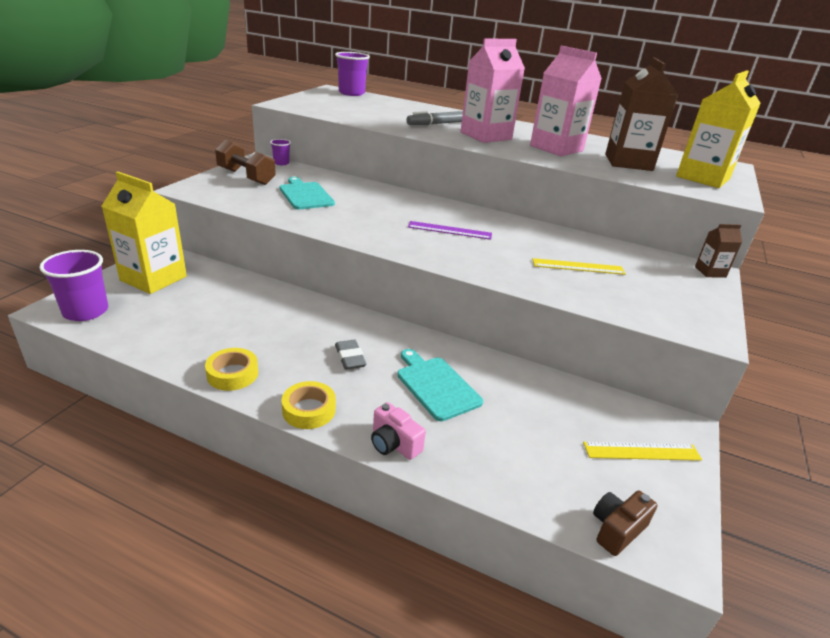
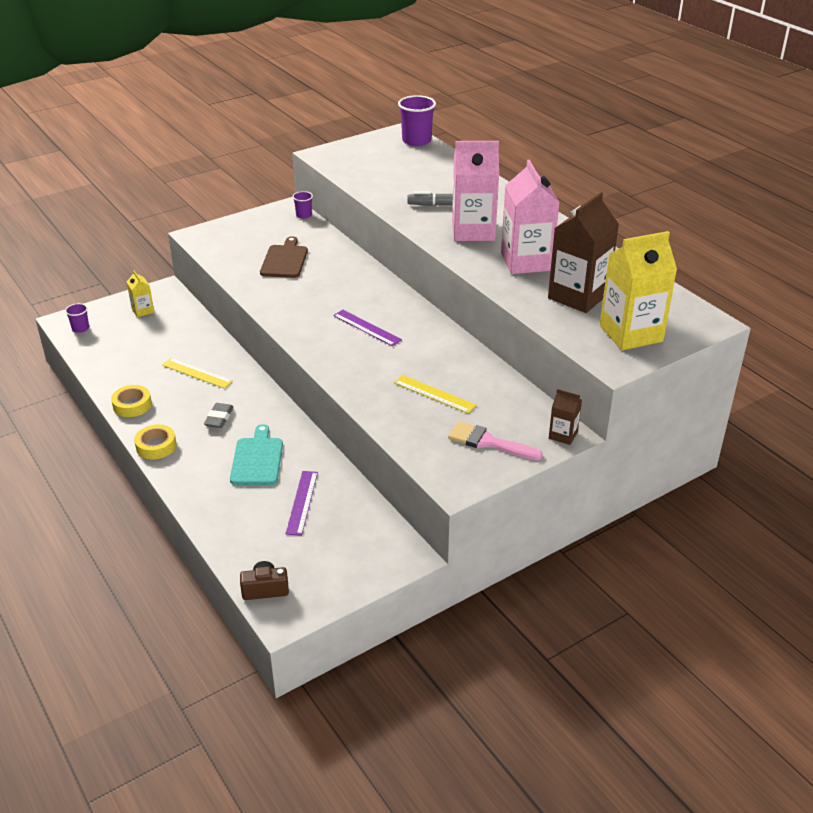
camera: 35 degrees right, 5 degrees up
(86, 311) = (80, 328): purple cup -> purple cup, size x0.53
(153, 278) = (143, 310): yellow carton -> yellow carton, size x0.48
(246, 177) = (256, 228): brown dumbbell -> none
(305, 195) = (285, 260): turquoise cutting board -> brown cutting board
(394, 444) = (186, 486): pink camera -> none
(530, 413) = (302, 502): none -> purple ruler
(641, 451) = (349, 557): yellow ruler -> yellow ruler (197, 373)
(674, 292) = (488, 442): none -> pink brush

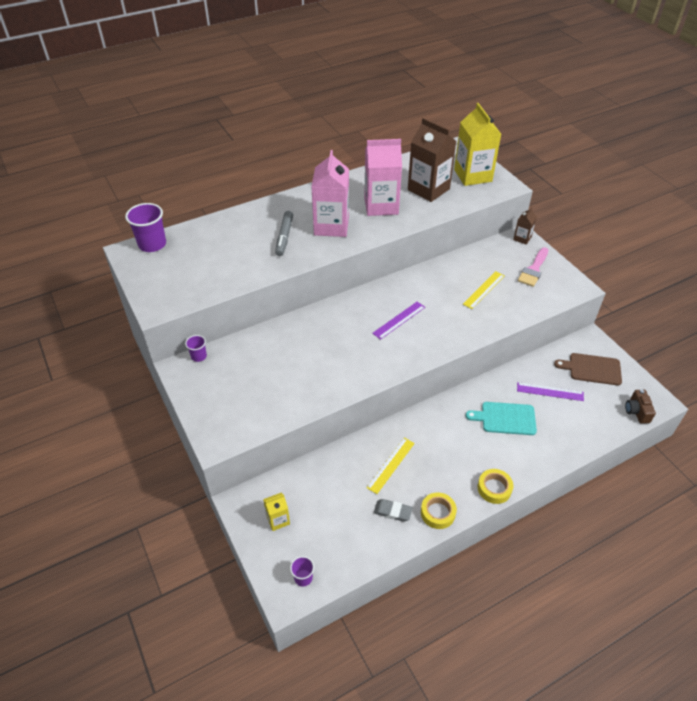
camera: 85 degrees left, 10 degrees up
(219, 418) = (455, 445): grey eraser -> grey eraser (392, 512)
(285, 260) = (283, 370): brown cutting board -> brown cutting board (592, 369)

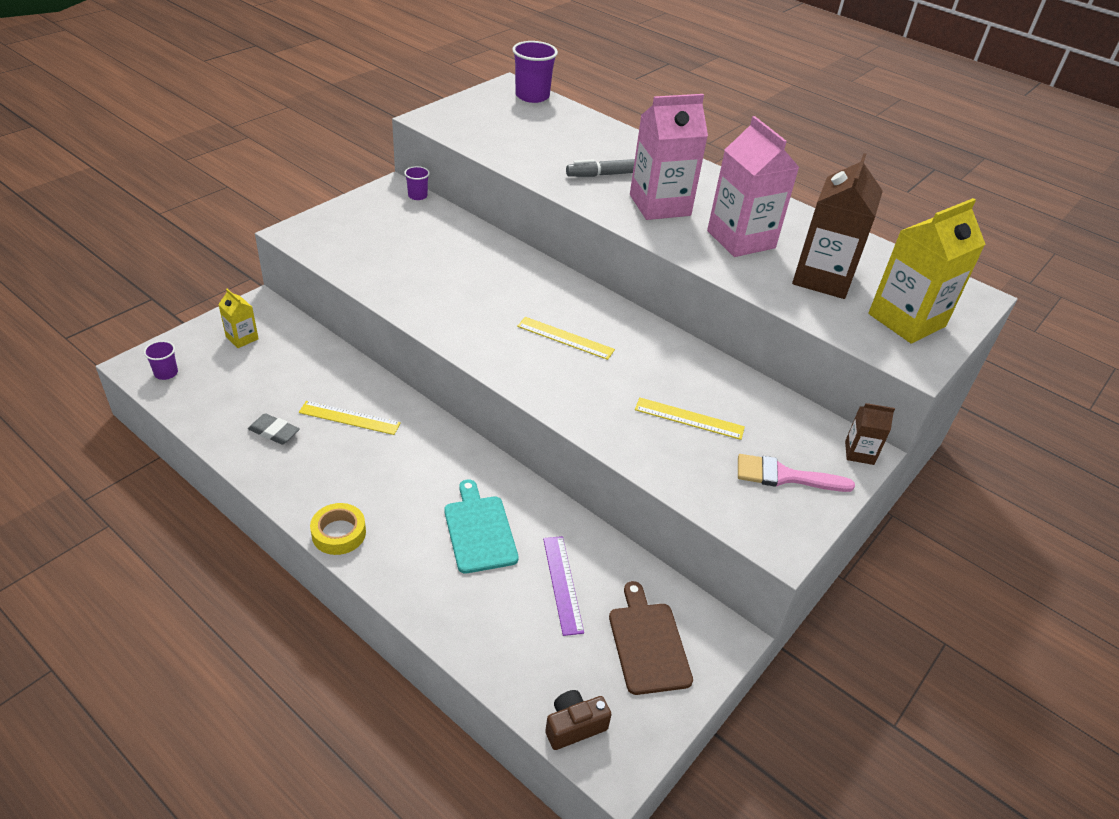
camera: 65 degrees right, 5 degrees down
(392, 512) = (274, 432): grey eraser -> grey eraser turned 60 degrees counterclockwise
(399, 320) = (565, 338): purple ruler -> yellow ruler
(438, 513) = (281, 477): yellow tape -> none

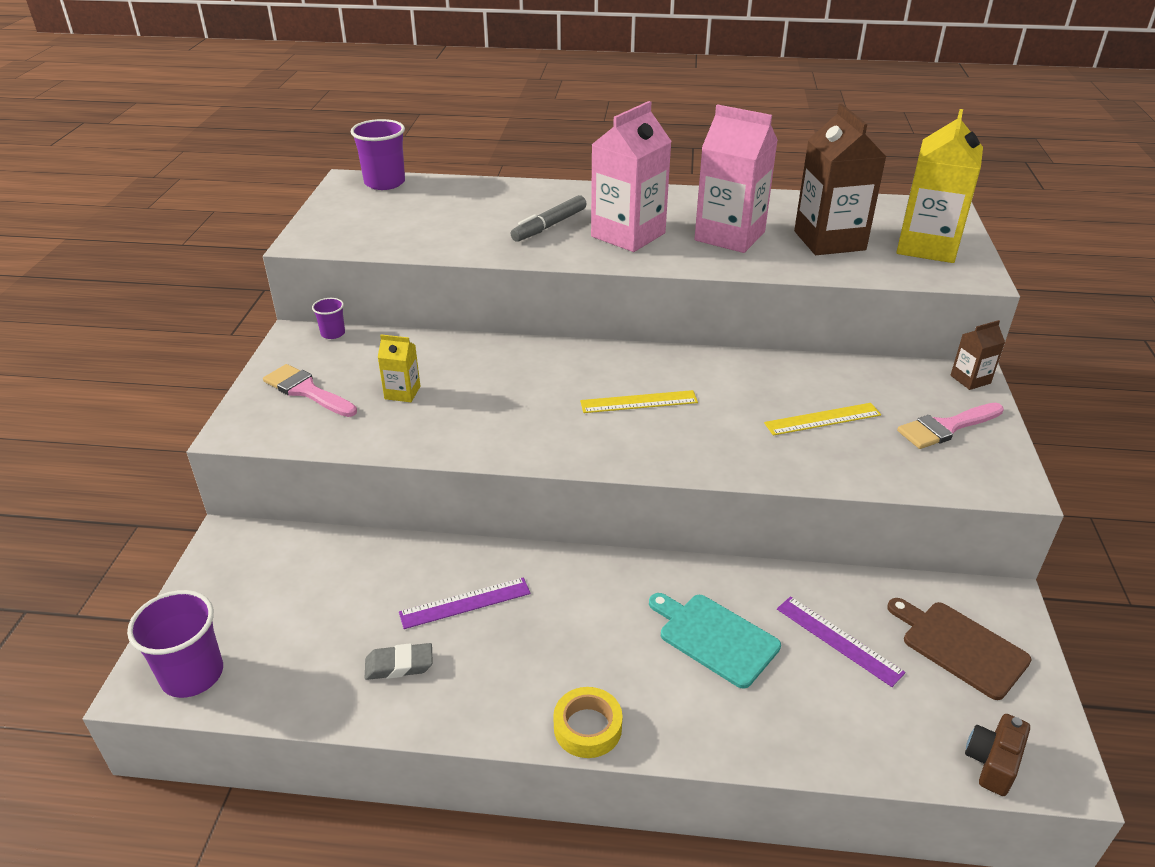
camera: 30 degrees left, 5 degrees down
(166, 373) = (192, 674): purple cup -> purple cup, size x1.89
(242, 338) = (246, 585): yellow carton -> yellow carton (402, 392)
(349, 418) = (465, 603): yellow ruler -> purple ruler
(360, 227) = (306, 391): none -> pink brush

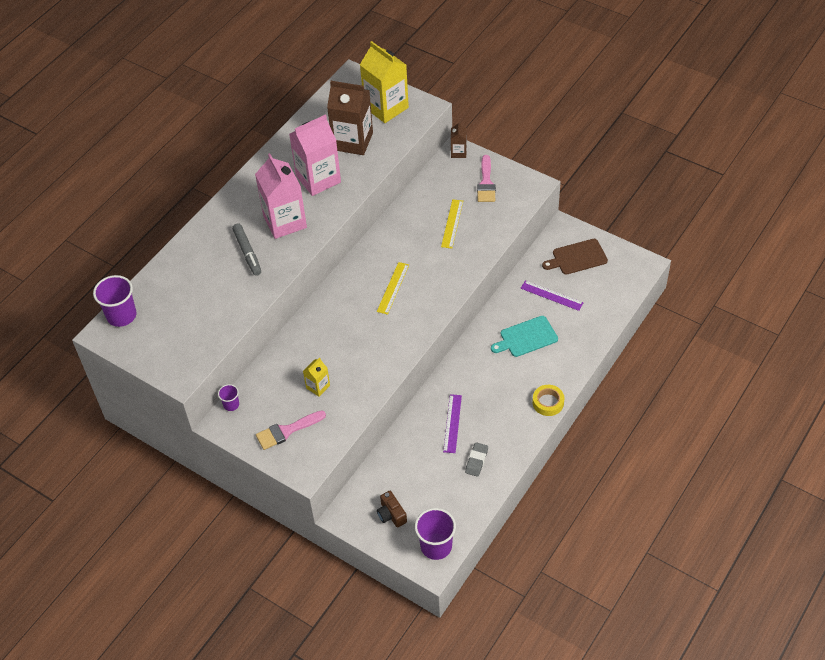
camera: 60 degrees left, 15 degrees up
(838, 640) = (551, 295): purple ruler -> purple ruler turned 45 degrees clockwise
(992, 762) = (631, 281): brown camera -> brown camera (391, 514)

